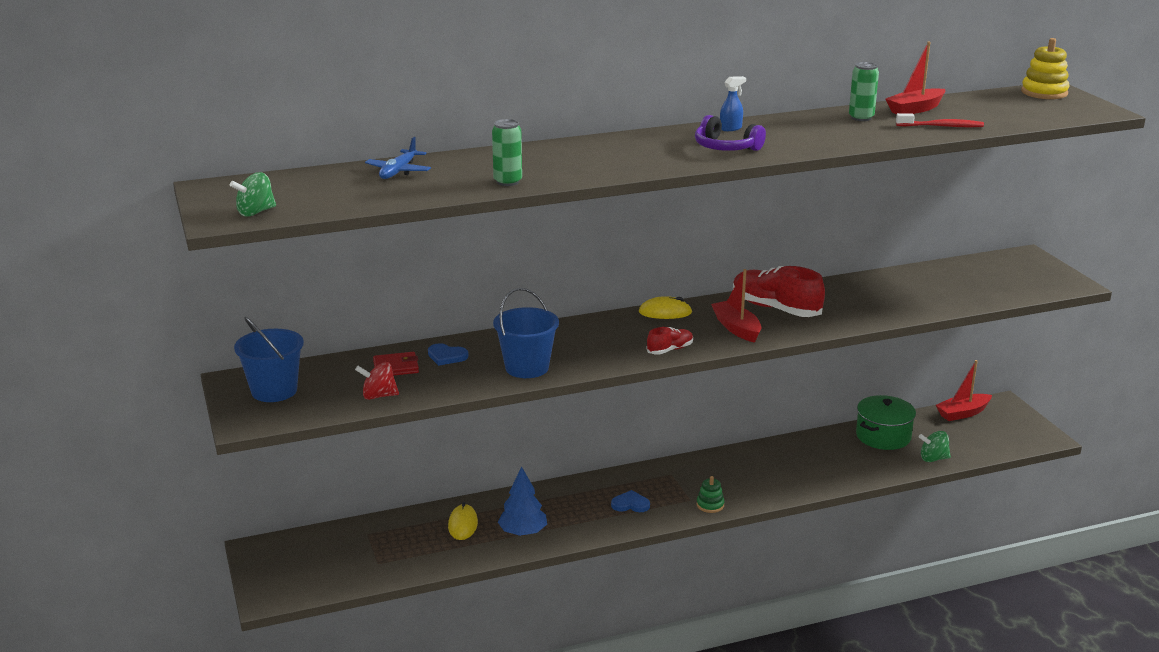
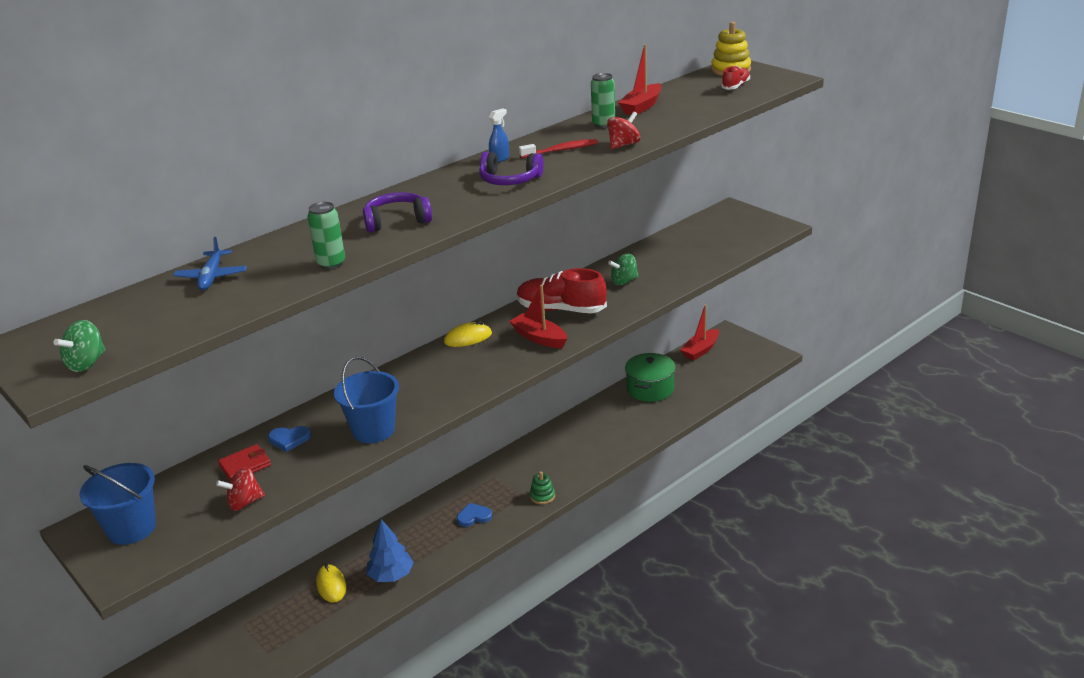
camera: 20 degrees left, 5 degrees up
(592, 160) = (397, 221): none -> purple headphones
(670, 350) = (493, 375): red shoe -> red shoe (735, 86)
(866, 139) = (623, 145): none -> red spinning top
(933, 459) = (699, 398): green spinning top -> green spinning top (624, 281)
(942, 126) = (676, 119): red toothbrush -> red toothbrush (561, 150)

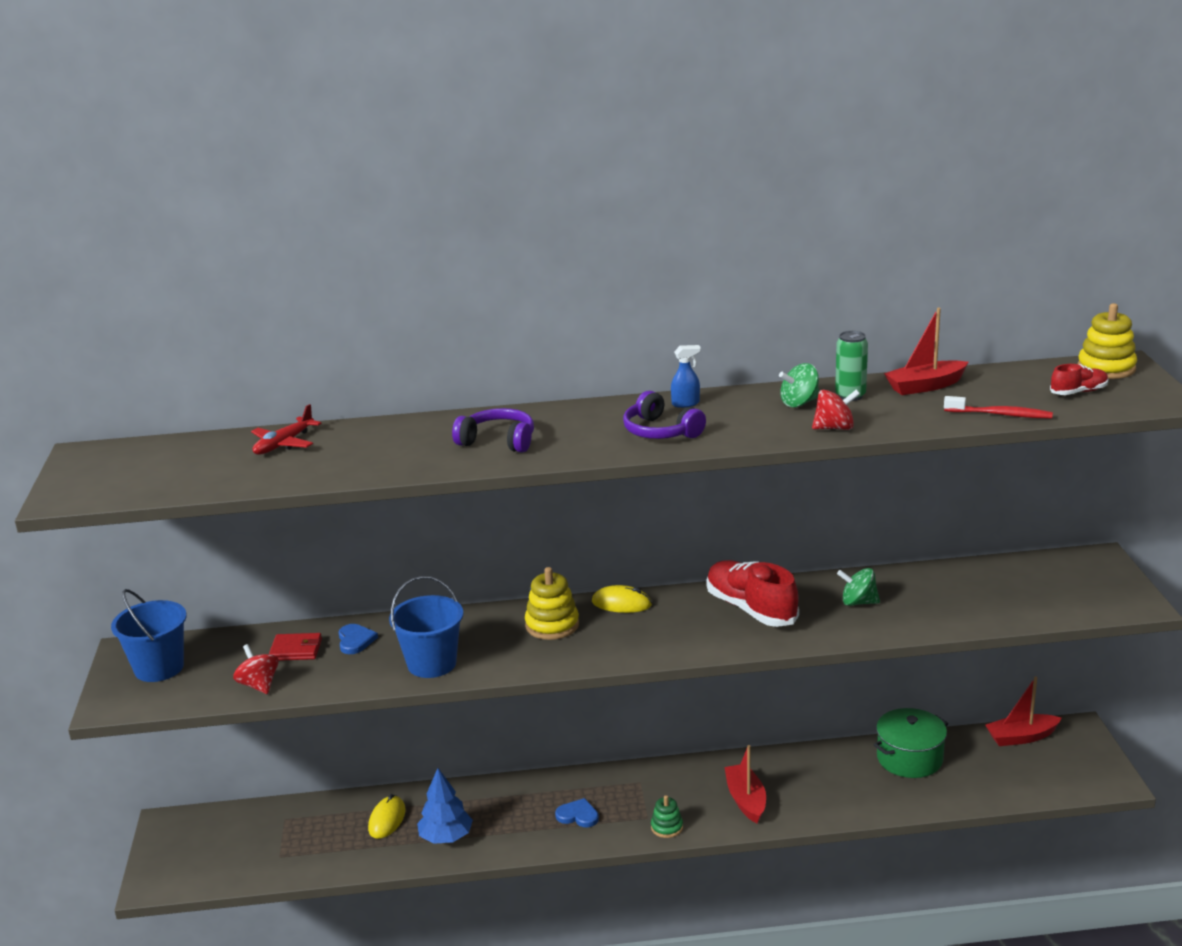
camera: 35 degrees right, 5 degrees down
(86, 363) = (103, 490): green spinning top -> green spinning top (799, 403)
(212, 277) = (284, 444): blue plane -> red plane
(244, 502) = (259, 685): red spinning top -> red spinning top turned 45 degrees clockwise
(289, 439) = (355, 640): blue heart -> blue heart turned 135 degrees counterclockwise
(331, 263) = (387, 466): green can -> none
(434, 370) = (552, 625): none -> yellow stacking toy
(539, 338) = (691, 632): red boat -> red boat (746, 800)
(561, 150) = (760, 413): red toothbrush -> red toothbrush (1001, 415)

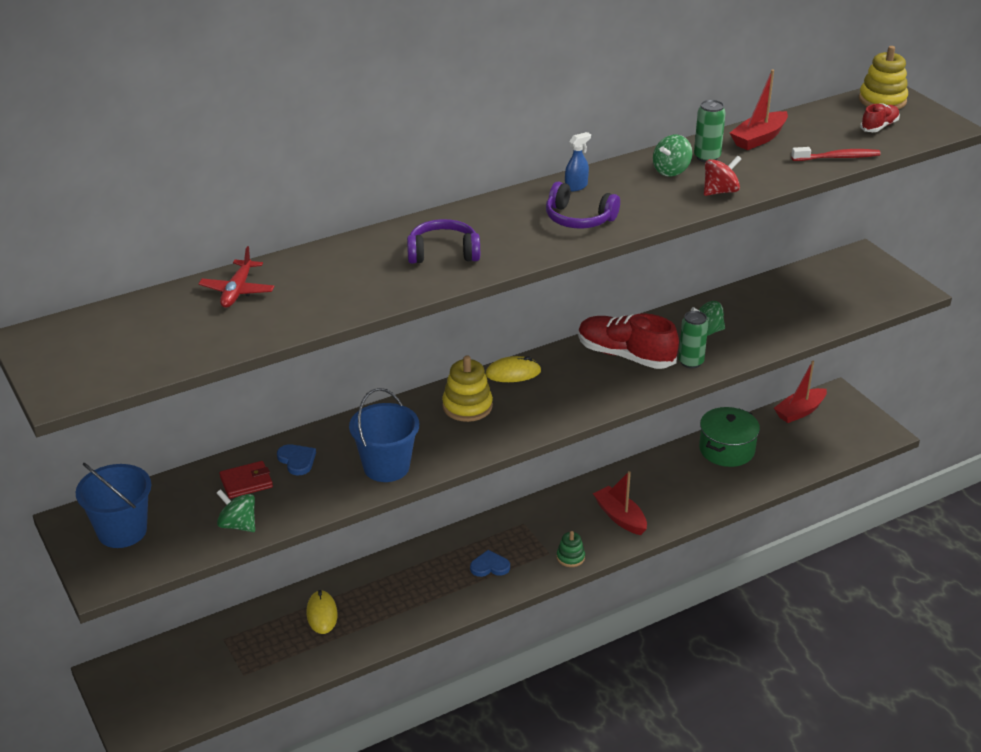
camera: 25 degrees left, 10 degrees up
(259, 685) = (238, 525): red spinning top -> green spinning top
(446, 837) = (386, 616): blue tree -> none
(817, 628) = (691, 362): none -> green can

